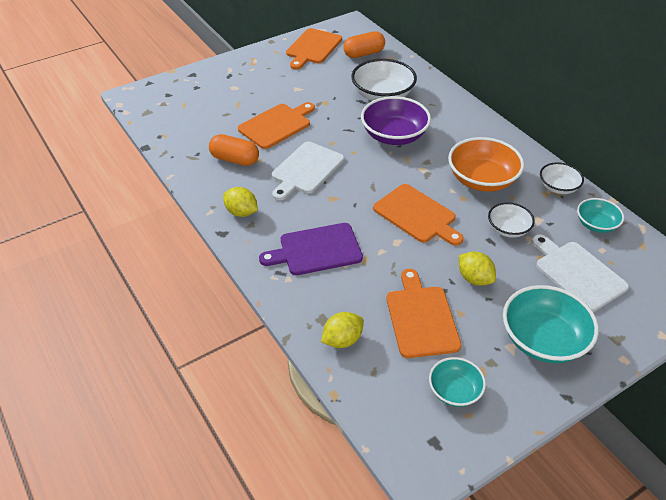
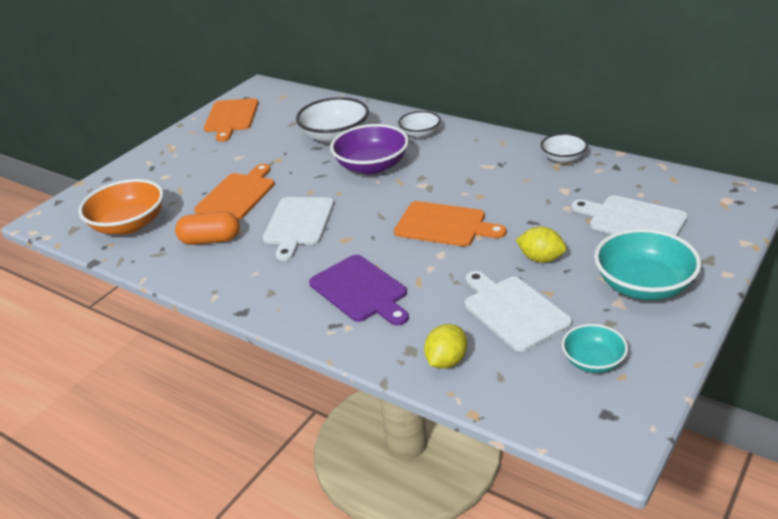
camera: 20 degrees left, 10 degrees down
(241, 212) = (252, 285): yellow lemon -> none
(316, 250) = (360, 290): purple cutting board -> purple cutting board turned 90 degrees counterclockwise
(364, 54) = (290, 107): orange capsule -> none
(421, 318) = (513, 311): orange cutting board -> white cutting board
(482, 180) = (487, 175): orange bowl -> orange bowl (129, 225)
(508, 229) = (542, 207): white bowl -> white bowl (420, 133)
(596, 224) = (620, 176): turquoise bowl -> none

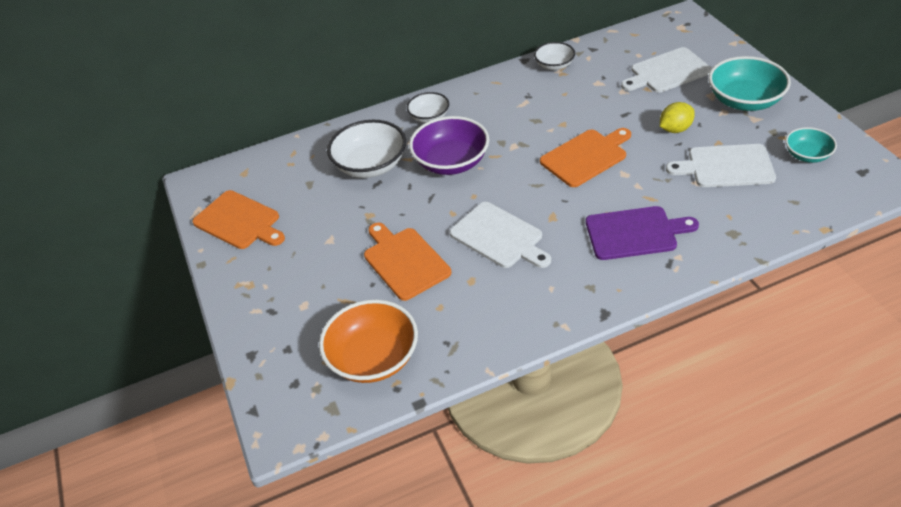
camera: 55 degrees left, 10 degrees up
(210, 240) = (467, 303): orange capsule -> none
(446, 361) = (759, 220): yellow lemon -> none

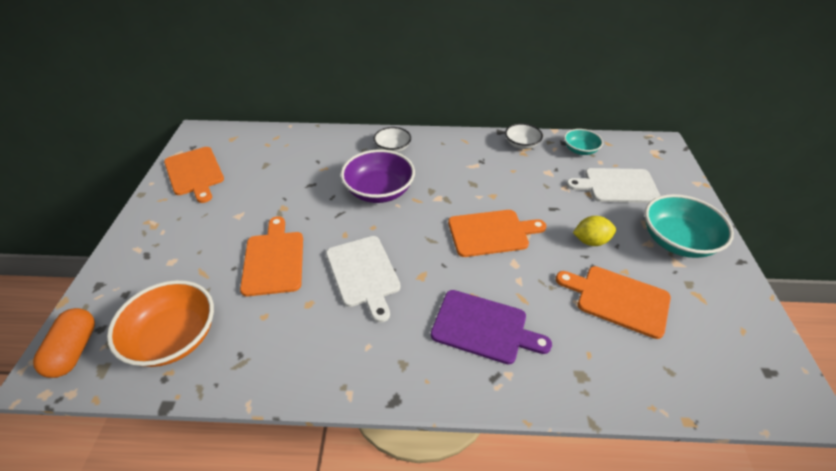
camera: 20 degrees right, 0 degrees up
(289, 408) = (74, 350): none -> orange capsule
(371, 165) = (319, 168): white bowl -> none
(726, 166) = (618, 299): white cutting board -> orange cutting board
(807, 155) = (713, 325): turquoise bowl -> turquoise bowl (580, 150)

